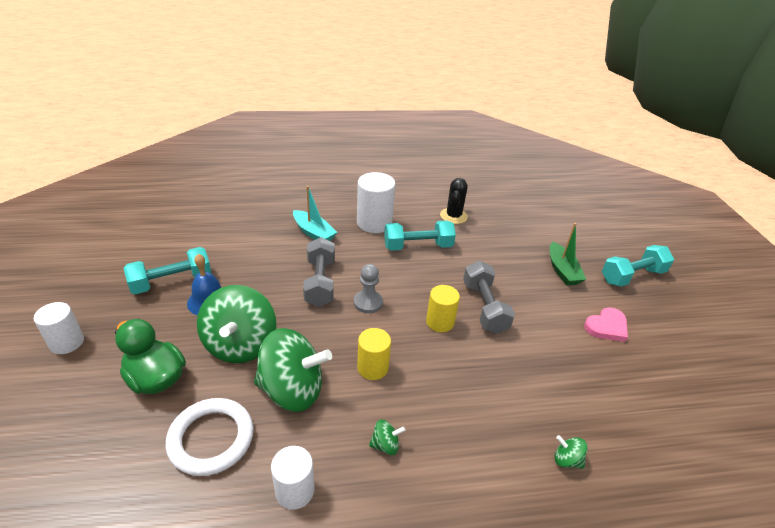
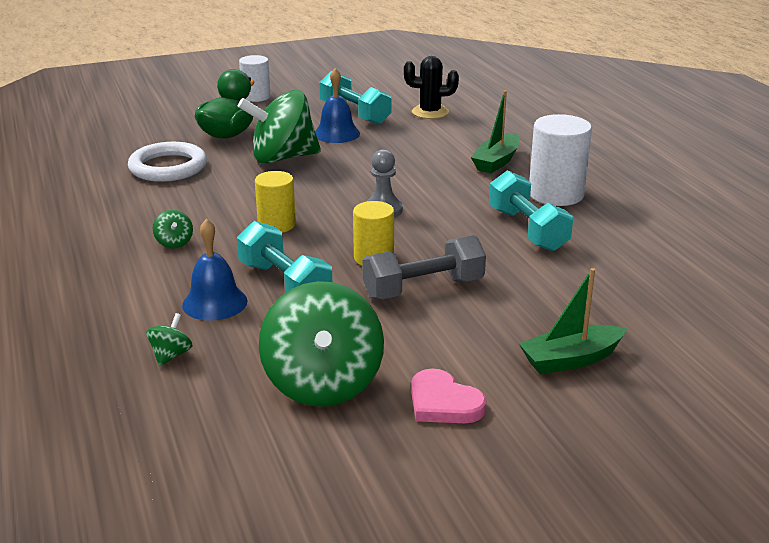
camera: 80 degrees right, 10 degrees down
(292, 390) = (232, 190): green spinning top -> green spinning top (323, 384)
(295, 490) = (119, 208): white cylinder -> none
(313, 232) = (496, 161): turquoise boat -> green boat
(320, 282) = (402, 179): grey dumbbell -> none
(453, 216) = (638, 251): black cactus -> black cactus (430, 112)
(492, 424) = (215, 303): none -> blue bell
(632, 276) = (621, 446): turquoise dumbbell -> turquoise dumbbell (285, 284)

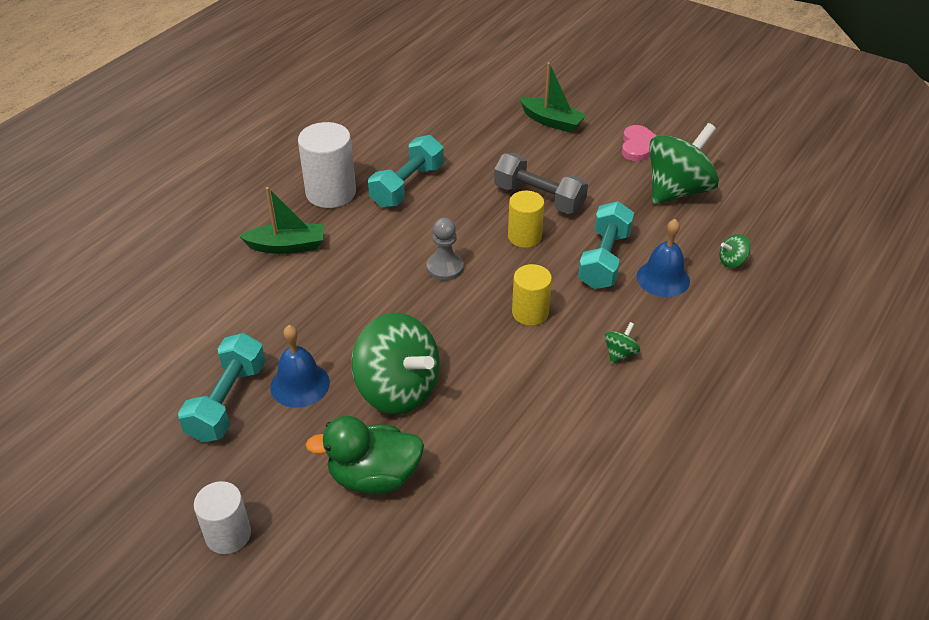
camera: 125 degrees left, 15 degrees up
(168, 167) = (498, 466): white ring -> none
(430, 112) = (181, 343): black cactus -> none

